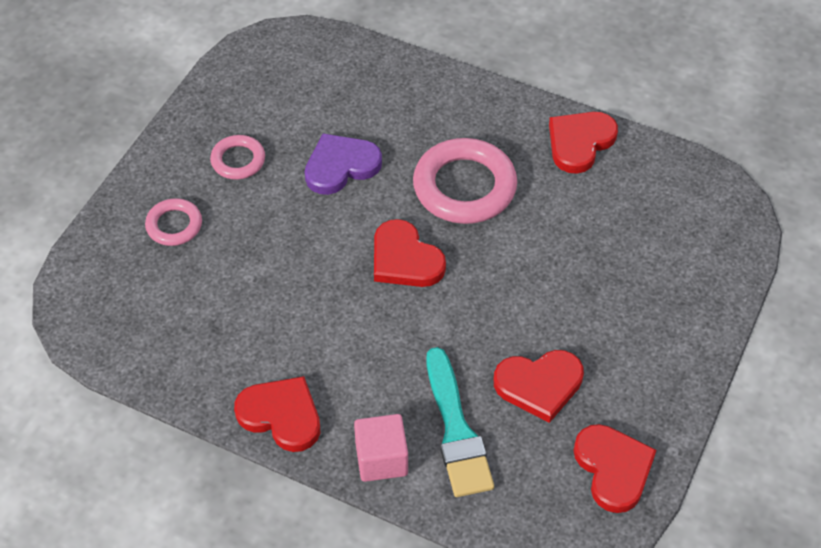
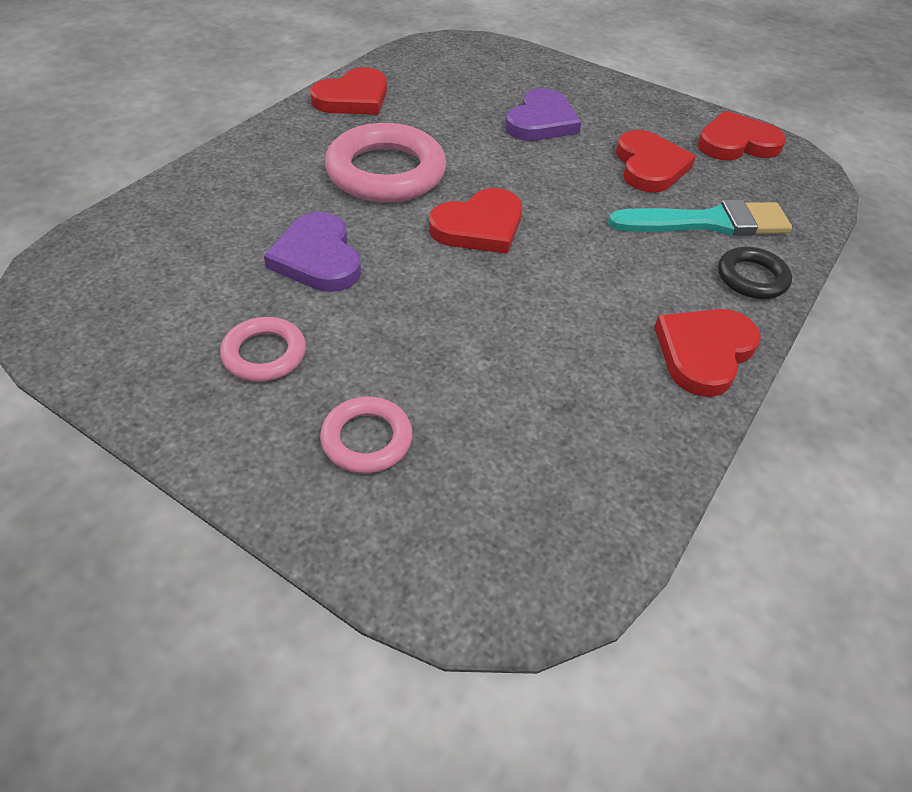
camera: 85 degrees left, 5 degrees down
(381, 459) = (751, 278): pink cube -> black ring
(580, 142) = (353, 98): red heart -> red heart turned 90 degrees counterclockwise
(592, 292) = (541, 121): none -> purple heart

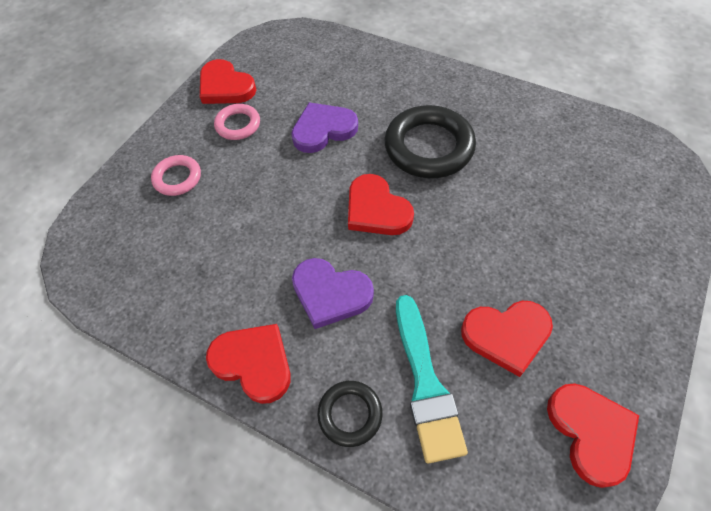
camera: 90 degrees right, 10 degrees up
(353, 98) = (526, 111): red heart -> red heart (225, 86)
(386, 172) = (429, 147): pink ring -> black ring
(541, 121) = (550, 242): purple heart -> purple heart (330, 294)

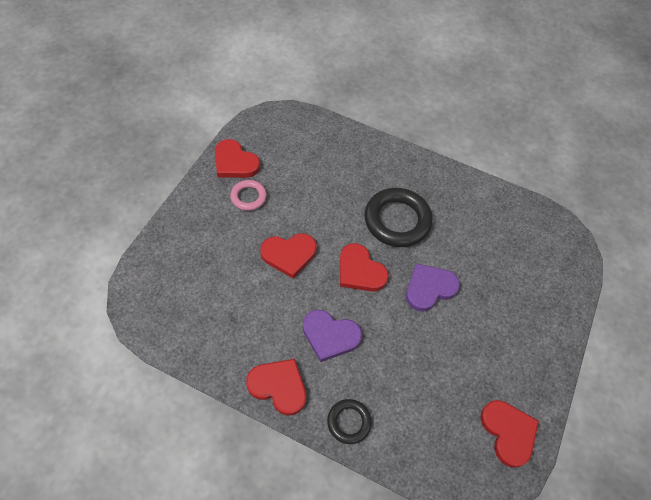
camera: 10 degrees left, 0 degrees up
(177, 178) = (205, 242): pink ring -> none
(323, 130) = (316, 203): purple heart -> purple heart (429, 288)
(426, 383) = (399, 400): turquoise brush -> none
(506, 335) = (454, 367): red heart -> red heart (289, 255)

